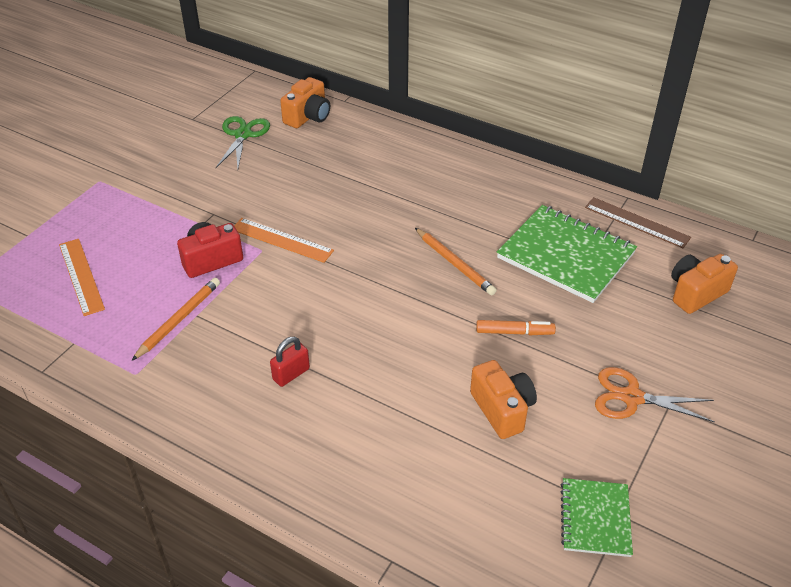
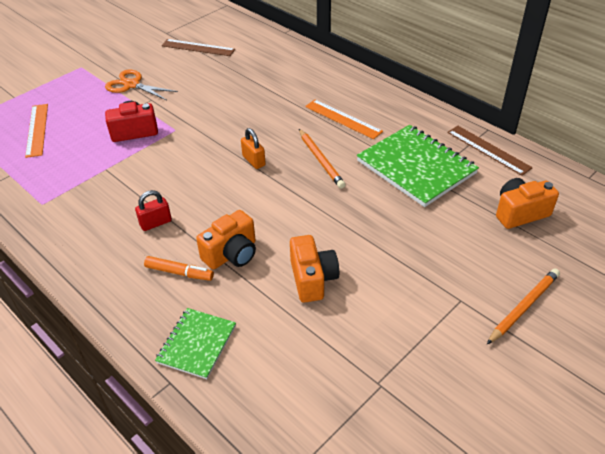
camera: 15 degrees right, 0 degrees up
(179, 320) = (91, 170): orange pencil -> orange pencil (523, 307)
(243, 135) = (198, 48): green scissors -> brown ruler
(281, 240) = (193, 124): orange ruler -> orange ruler (343, 119)
(308, 117) = (252, 40): orange camera -> orange camera (232, 254)
(376, 276) = (254, 161): none -> orange padlock
(514, 332) = (348, 220): orange marker -> orange marker (179, 272)
(595, 518) = (356, 383): green notebook -> green notebook (196, 344)
(632, 397) = (429, 288): orange scissors -> orange scissors (132, 85)

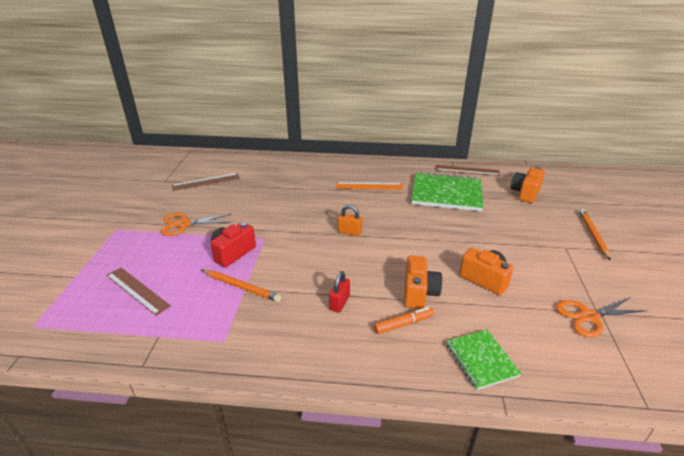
camera: 40 degrees left, 10 degrees down
(37, 130) = (137, 290): orange ruler -> brown ruler
(321, 160) = (390, 213): orange pencil -> orange pencil (241, 287)
(360, 380) = (589, 316): none -> orange scissors

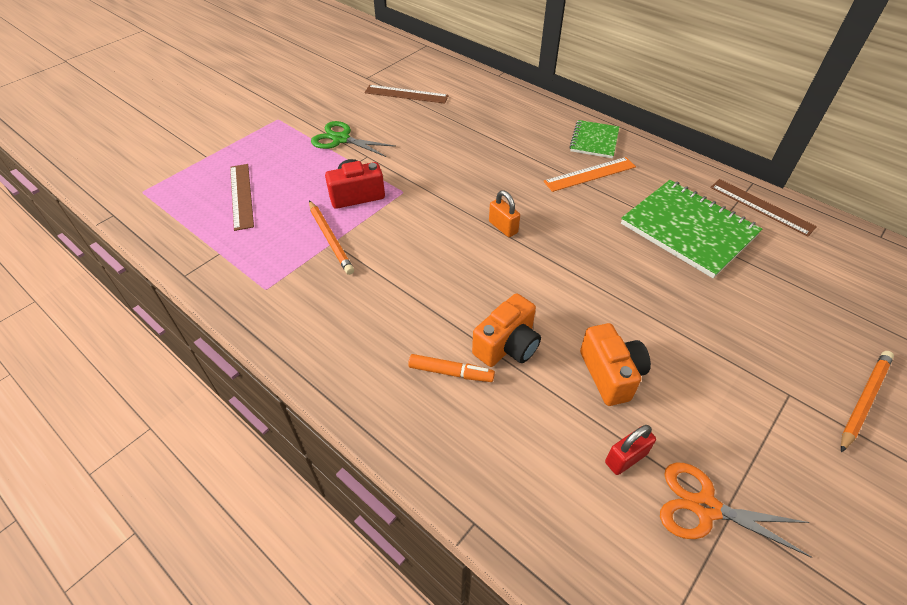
camera: 35 degrees right, 15 degrees up
(184, 224) = (341, 139): orange scissors -> green scissors
(339, 303) = (407, 309): red padlock -> red padlock (625, 458)
(369, 186) = (590, 174): orange ruler -> orange ruler turned 60 degrees counterclockwise
(481, 360) = (494, 468): green notebook -> green notebook (594, 141)
(525, 193) = (820, 282): orange camera -> none

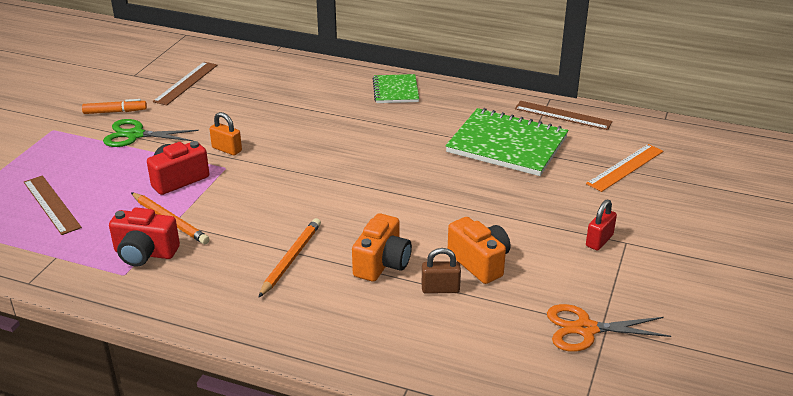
camera: 20 degrees left, 15 degrees down
(293, 270) = (145, 253): none -> red camera
(406, 94) = (186, 83): brown ruler -> brown ruler turned 60 degrees counterclockwise
(451, 372) = (340, 294): orange marker -> orange marker (115, 112)
(503, 227) = (338, 176): orange padlock -> orange padlock (227, 149)
(556, 397) = (440, 289): none -> brown padlock
(590, 174) = (403, 119): orange ruler -> orange ruler (625, 167)
(625, 458) = (513, 315): red padlock -> red padlock (599, 241)
(864, 400) = (681, 232): orange pencil -> orange pencil (291, 259)

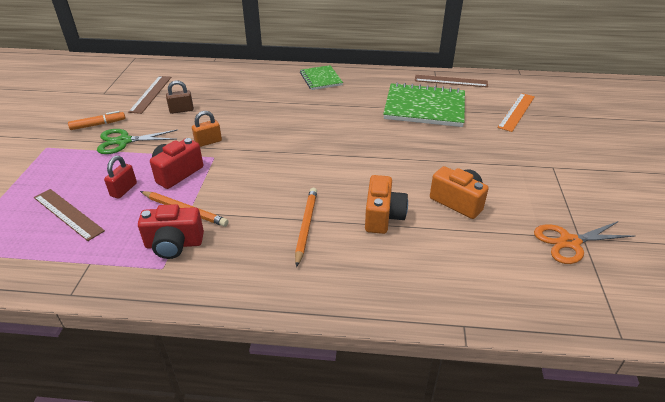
camera: 15 degrees left, 5 degrees up
(227, 149) = (208, 142): orange padlock -> orange padlock turned 45 degrees counterclockwise
(440, 289) = (441, 230): brown padlock -> brown padlock (181, 110)
(599, 241) = (534, 169): red padlock -> red padlock (124, 190)

